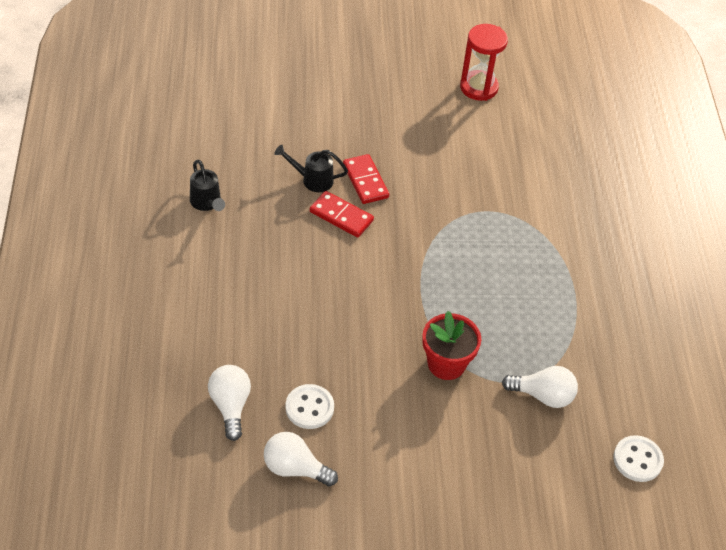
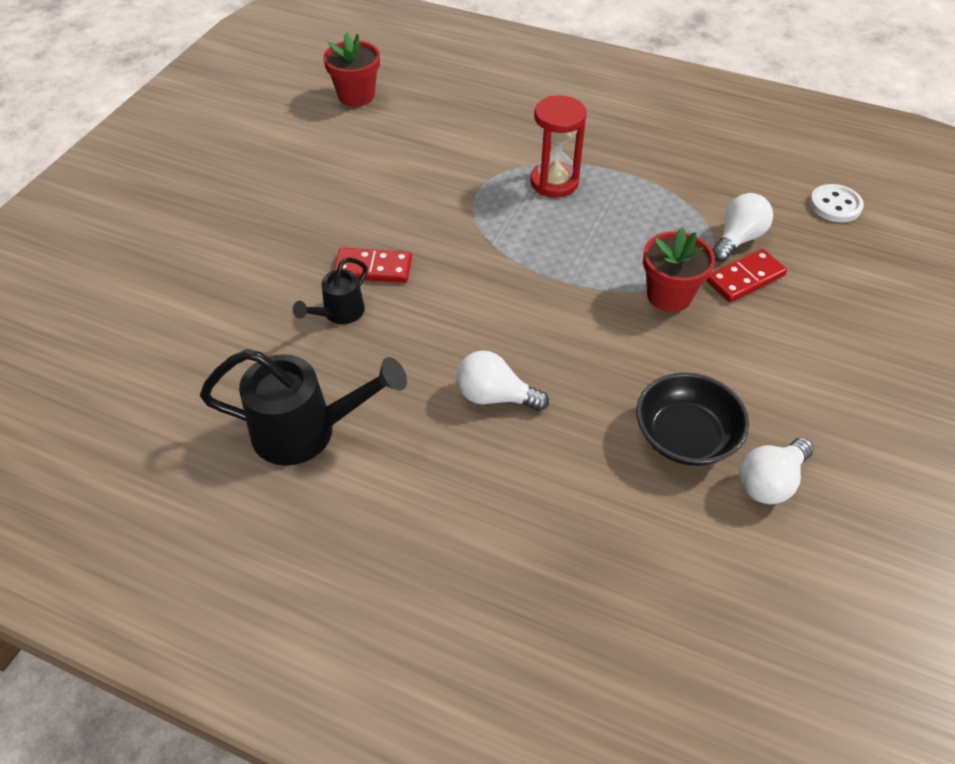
camera: 60 degrees left, 0 degrees up
(207, 203) = (306, 431): black watering can -> black watering can, size x1.80
(230, 406) = (654, 517): white light bulb -> white light bulb (495, 396)
(309, 408) = (685, 437): white button -> black bowl
(341, 216) = (412, 308): red domino -> red domino (745, 278)
(478, 87) = (303, 134): red hourglass -> red hourglass (554, 182)
(546, 99) = (356, 96): none -> red flower pot

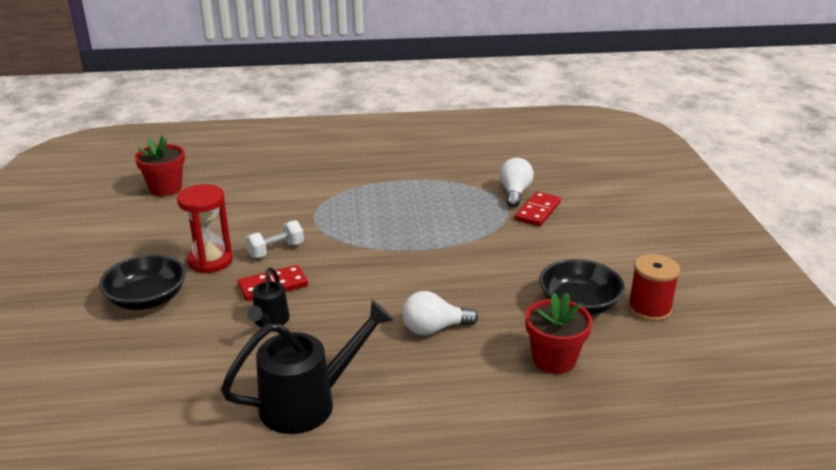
camera: 30 degrees left, 20 degrees down
(248, 237) = (147, 299): none -> black bowl
(408, 221) = (276, 250): none -> white dumbbell
(554, 182) = (366, 197): red hourglass -> red hourglass (210, 261)
(669, 295) = (499, 235): red flower pot -> red flower pot (554, 360)
(770, 482) = (649, 309): white light bulb -> red spool
(835, 205) = (556, 160): white button -> none

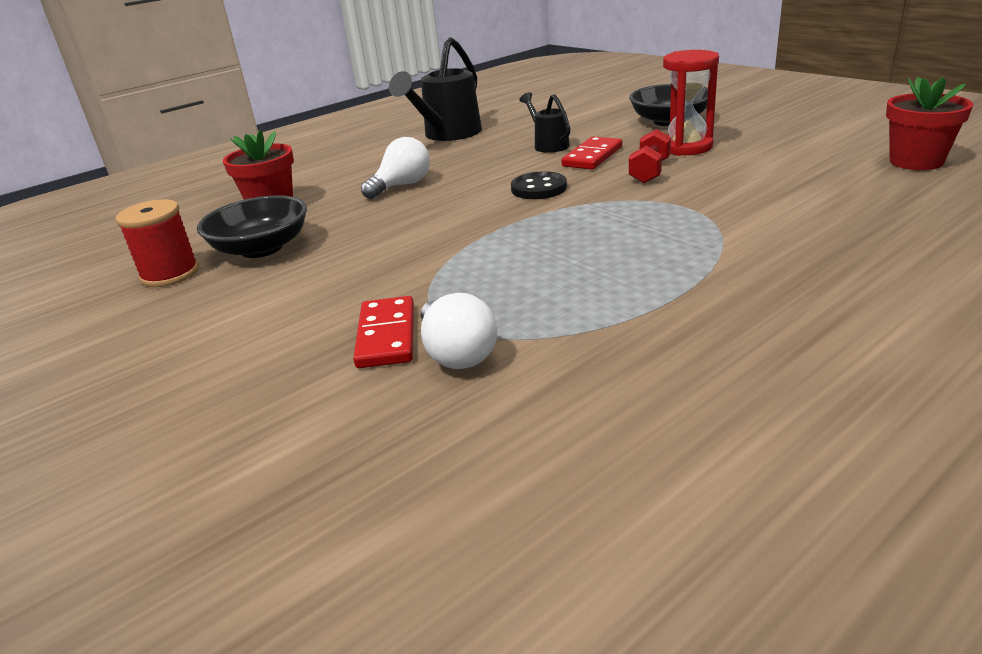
camera: 150 degrees right, 0 degrees up
(276, 250) = (649, 172): white dumbbell -> red dumbbell
(355, 271) = (539, 188): none -> black button

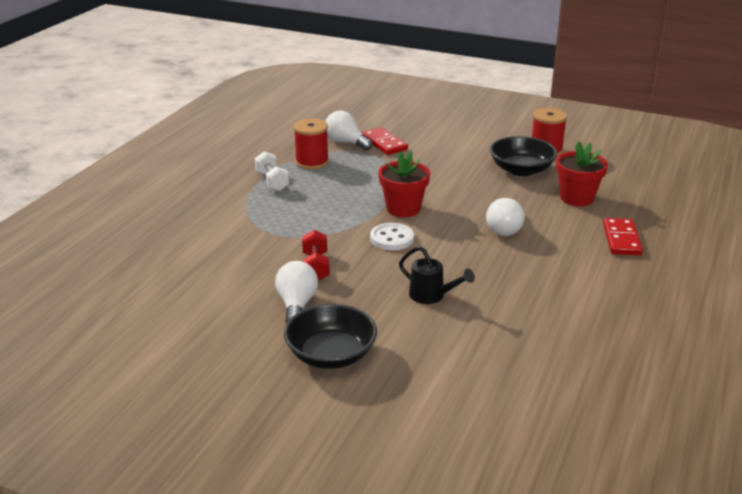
camera: 150 degrees right, 0 degrees up
(448, 134) = (558, 304): black watering can -> none
(539, 188) = (392, 238): black button -> white button
(563, 314) = (312, 162): none -> red spool
(592, 157) = (376, 282): red domino -> red domino (621, 239)
(661, 284) = (272, 181): none -> white dumbbell
(686, 147) = (296, 305): red hourglass -> white light bulb
(916, 161) = (105, 303): red flower pot -> red flower pot (403, 209)

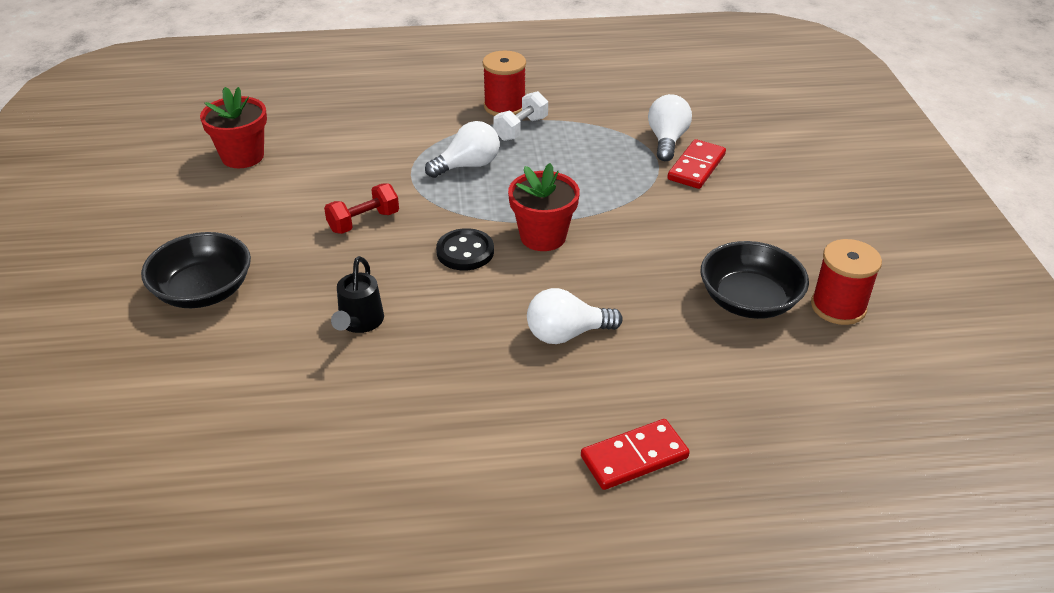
camera: 60 degrees right, 10 degrees up
(296, 305) = (281, 237): white light bulb -> white light bulb (468, 166)
(312, 162) = (592, 136): red spool -> red spool (504, 106)
(392, 238) = (465, 252): white button -> black button
(577, 198) = (718, 378): red flower pot -> red flower pot (243, 156)

